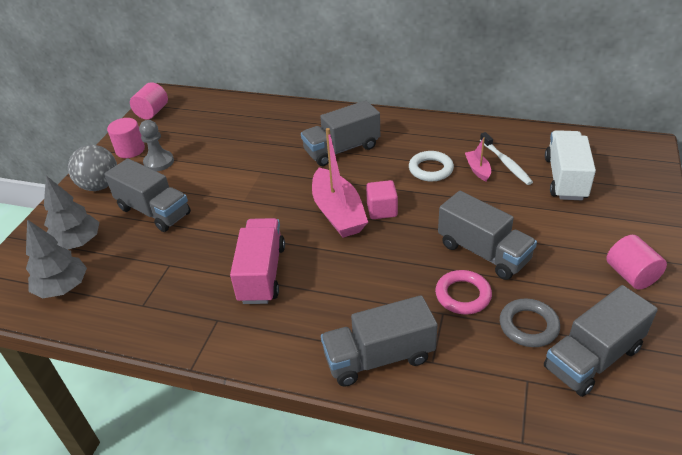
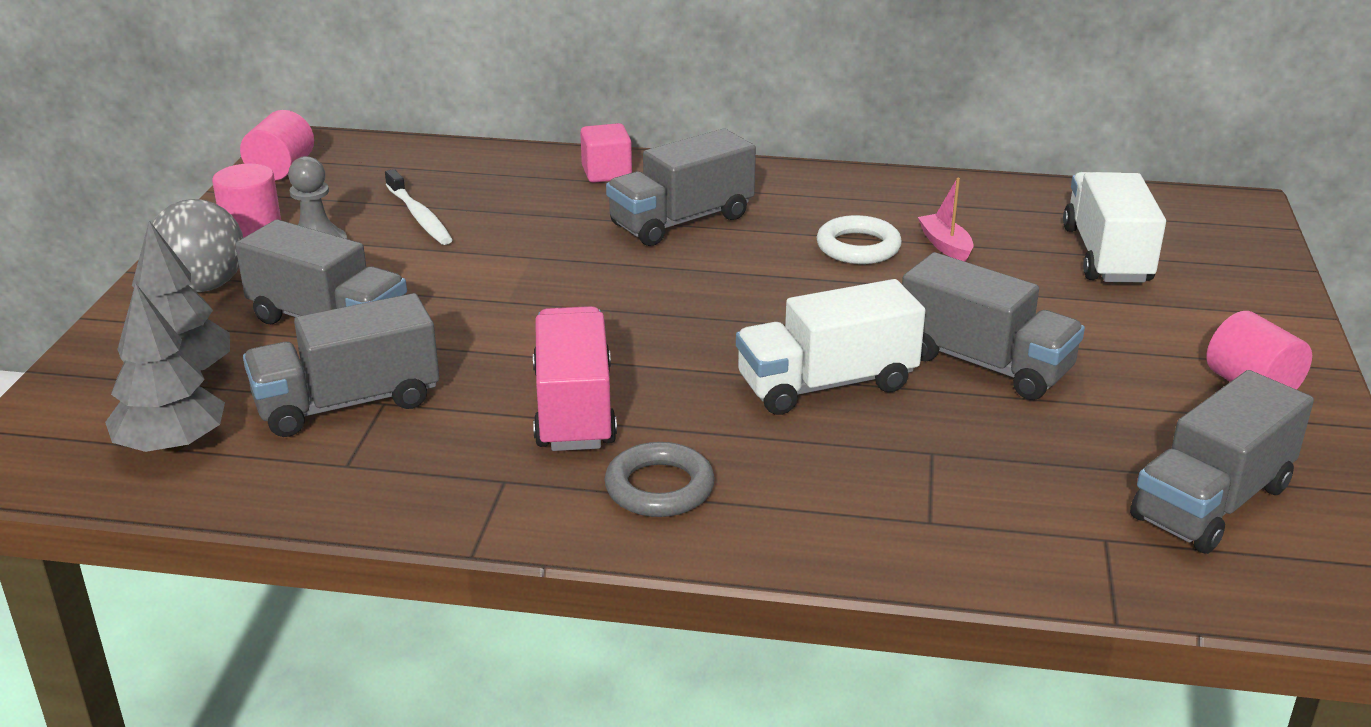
camera: 10 degrees left, 10 degrees down
(338, 213) = (698, 315): pink boat -> none
(379, 357) = (830, 520): grey truck -> grey truck (347, 403)
(382, 210) = (781, 308): pink cube -> pink cube (606, 173)
(395, 263) = (826, 384): none -> white truck
(463, 295) = (962, 425): pink ring -> none
(506, 163) = (994, 235): white toothbrush -> white toothbrush (419, 216)
(528, 326) = (1090, 463): grey ring -> grey ring (659, 487)

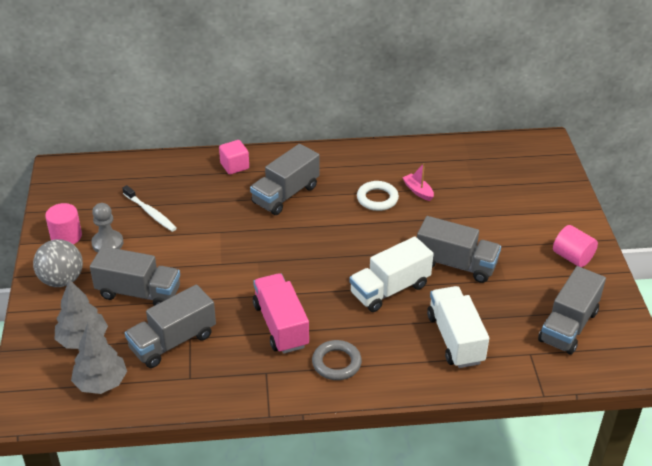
camera: 15 degrees left, 10 degrees up
(281, 170) = (59, 190): pink cylinder -> none
(1107, 255) = (493, 185): white truck -> white truck (455, 339)

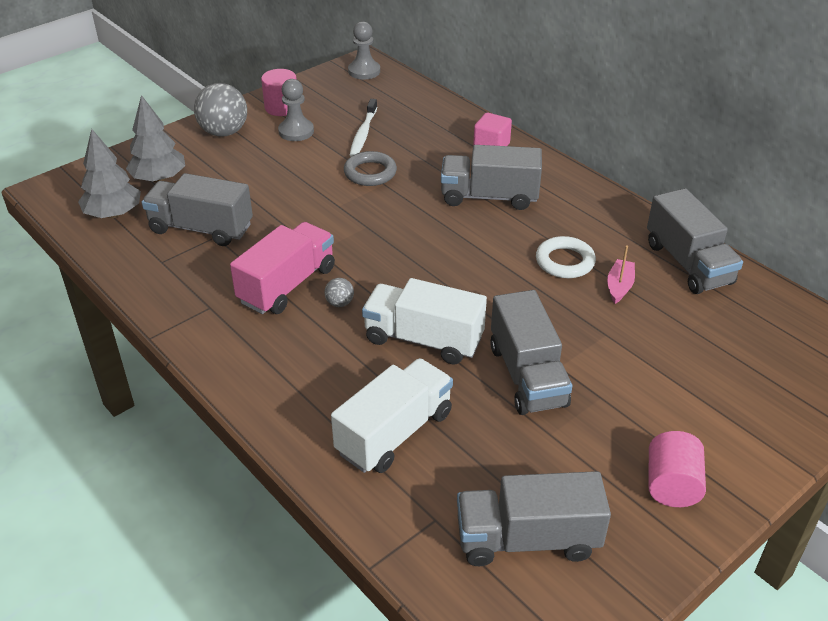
camera: 55 degrees right, 0 degrees up
(71, 174) = (364, 71): none -> grey pawn
(138, 293) = (248, 179): grey truck -> grey truck (688, 263)
(322, 309) = (340, 303): none -> grey ball
(336, 363) = (266, 351): grey ring -> grey ring (370, 173)

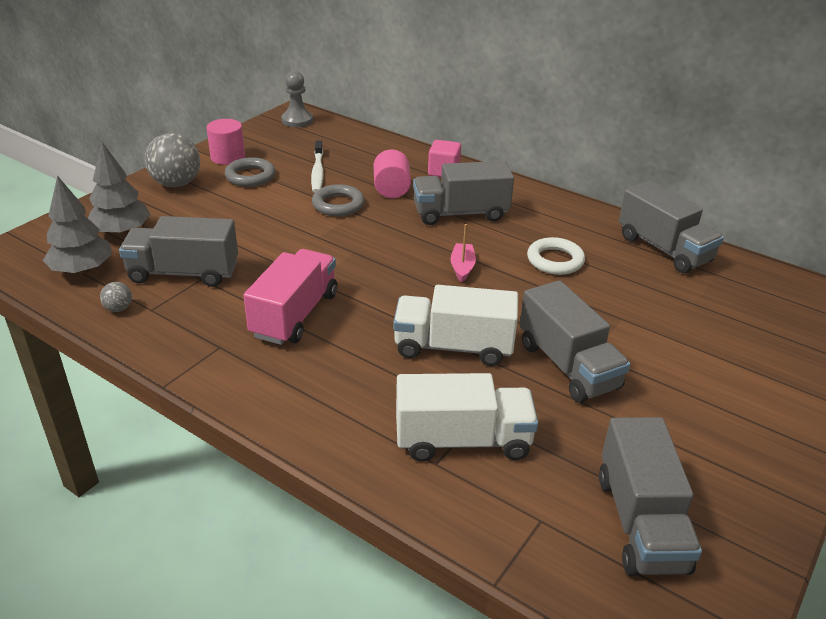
camera: 15 degrees left, 5 degrees down
(296, 131) = (250, 176): grey pawn -> grey ring
(340, 303) = (355, 324): grey ball -> grey ball (118, 308)
(394, 433) = (462, 440): white truck -> white truck turned 60 degrees clockwise
(527, 539) = (640, 522): grey truck -> grey truck turned 75 degrees counterclockwise
(619, 286) = (614, 275): pink boat -> pink boat (462, 267)
(671, 485) = (748, 445): pink cylinder -> pink cylinder (391, 189)

